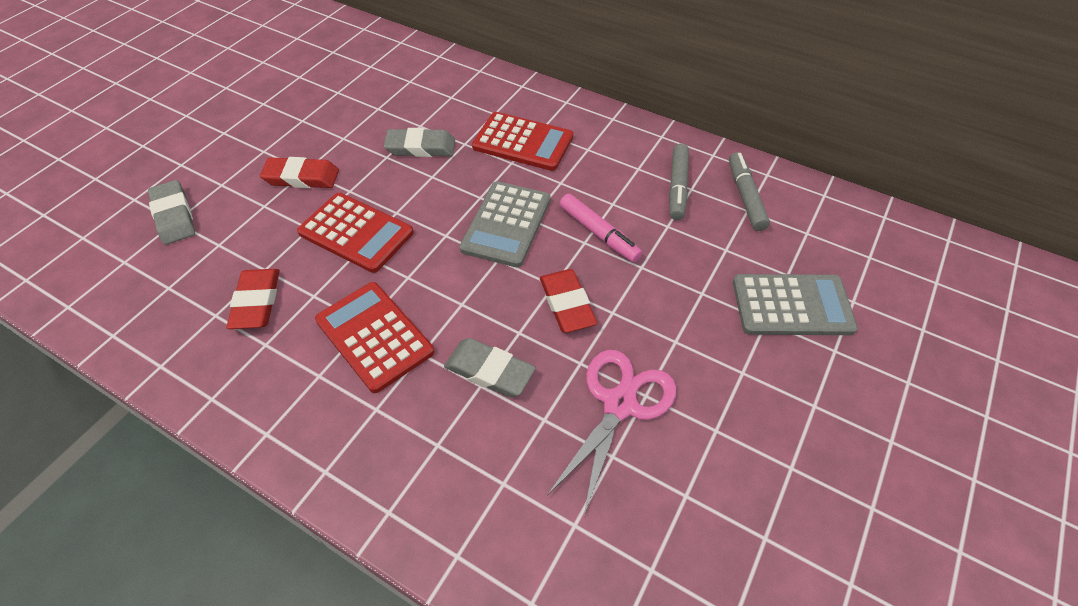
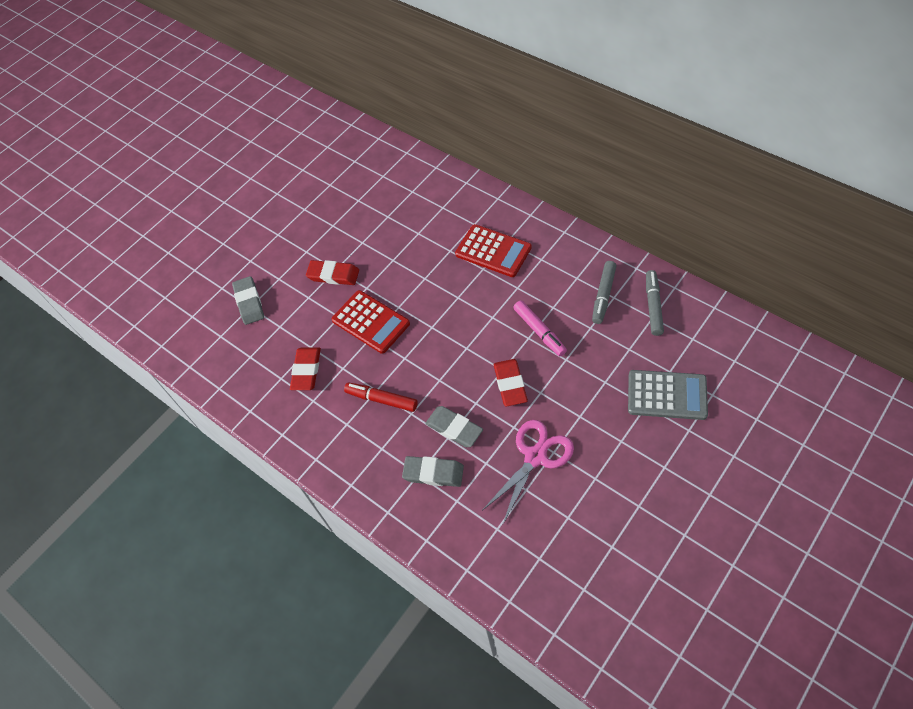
camera: 15 degrees right, 5 degrees up
(374, 336) = (381, 399): red calculator -> red marker
(420, 147) = (418, 252): grey eraser -> grey eraser (433, 473)
(506, 224) = (474, 320): grey calculator -> none

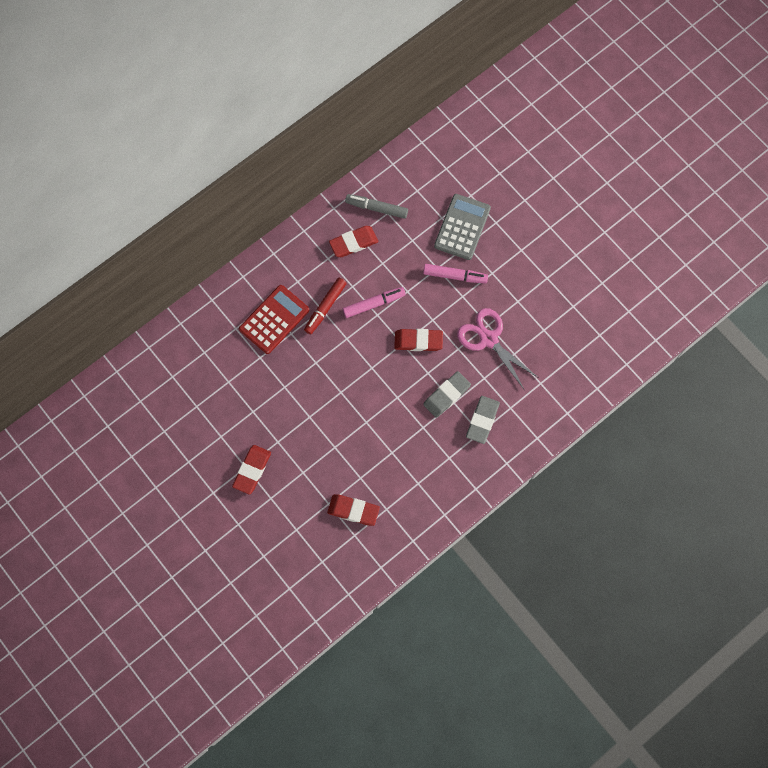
camera: 85 degrees left, 15 degrees up
(249, 302) = (258, 556): grey eraser -> none
(370, 322) = (318, 444): red calculator -> none
(381, 399) = (402, 449): red marker -> red marker (325, 307)
(602, 402) = (455, 276): none -> pink marker
(603, 295) = (353, 243): grey marker -> red eraser

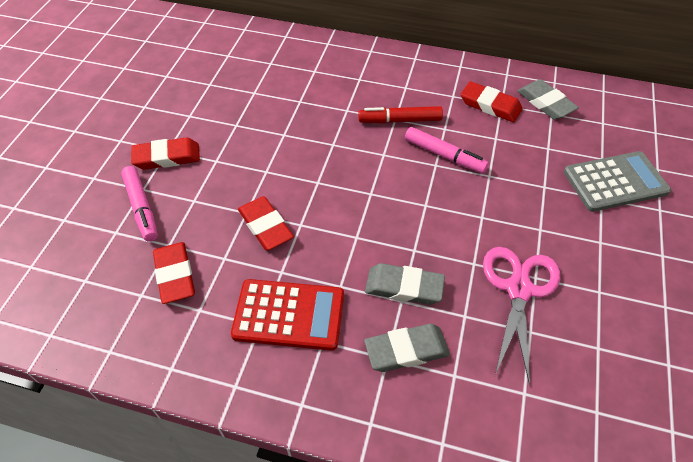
camera: 55 degrees right, 20 degrees down
(274, 319) = (349, 91): red calculator -> red calculator (289, 315)
(376, 208) = (545, 103): grey marker -> grey eraser
(418, 341) = (443, 218): red eraser -> red eraser (265, 226)
(455, 276) = (555, 208): pink marker -> pink marker (141, 208)

